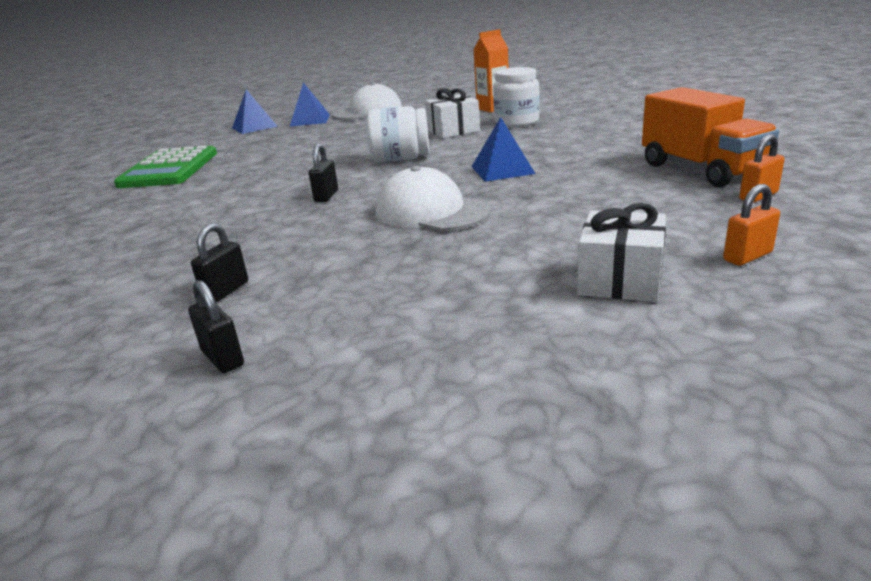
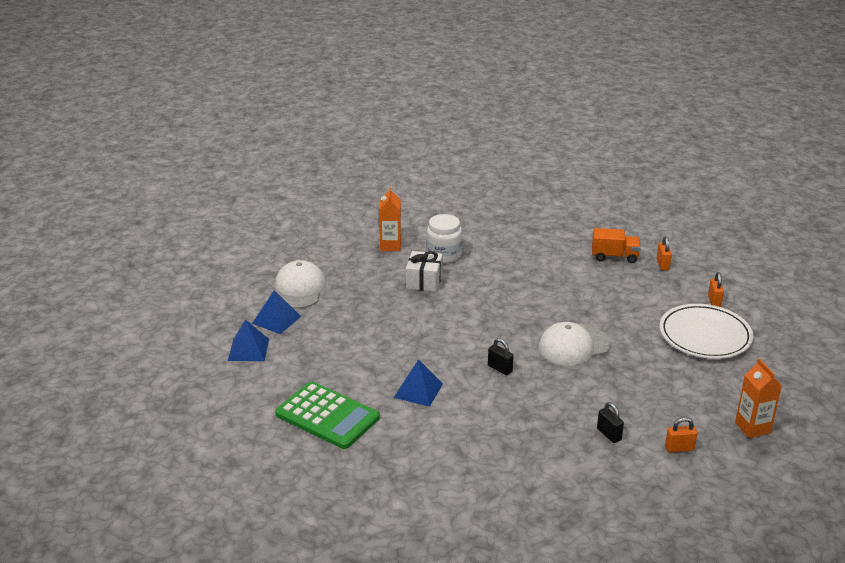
camera: 60 degrees left, 5 degrees up
(223, 358) = (679, 448): black padlock -> orange padlock
(360, 422) = (752, 427): none -> orange carton
(401, 159) = (461, 321): white jar -> none
(502, 170) = (535, 301): blue pyramid -> blue pyramid (418, 390)
(620, 280) = (705, 335): white gift -> white plate
(701, 170) = (614, 256): orange truck -> orange truck, size x0.66

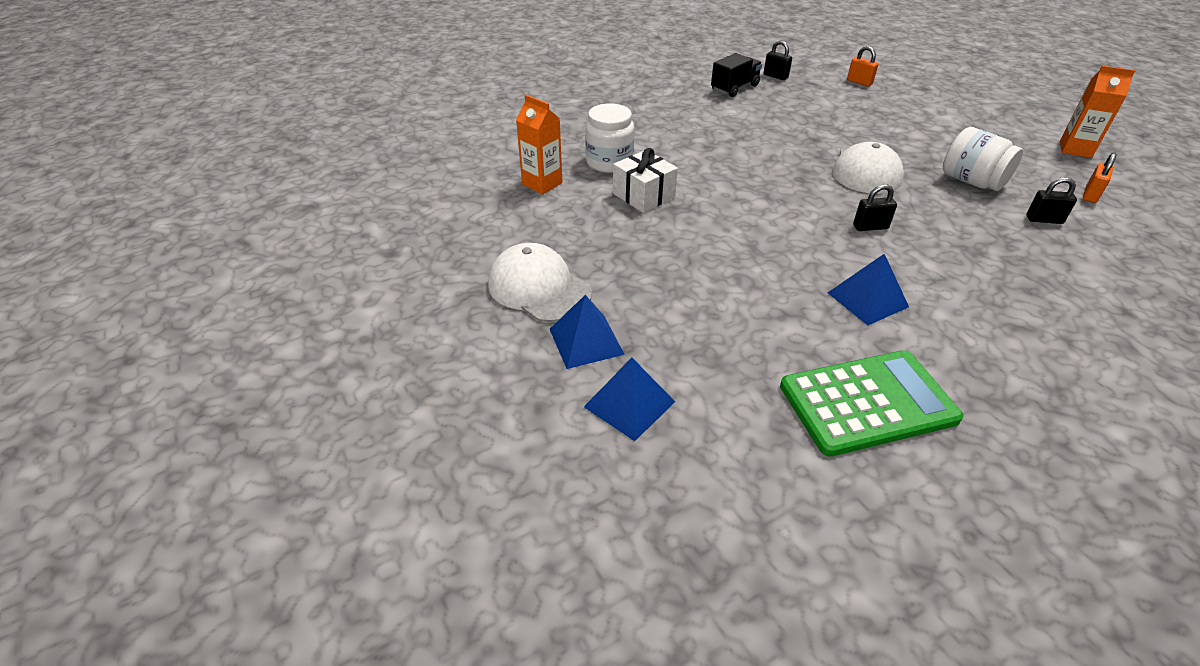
camera: 50 degrees left, 10 degrees up
(614, 256) = (734, 88): orange truck -> black truck
(622, 392) = (972, 181): none -> white jar
(662, 264) = (775, 76): orange padlock -> black padlock
(705, 335) = (909, 107): white plate -> none

